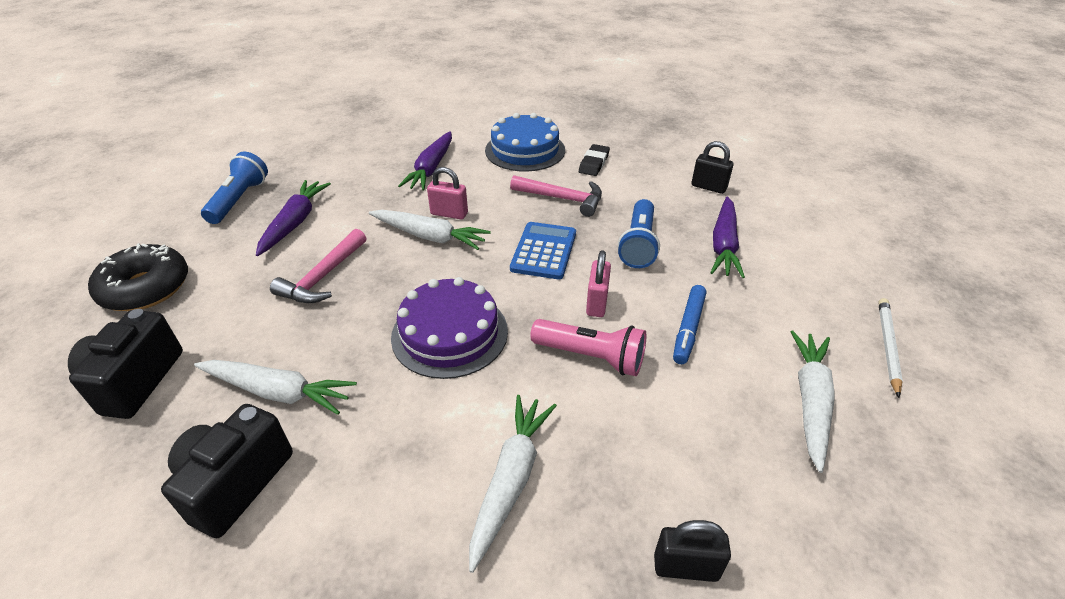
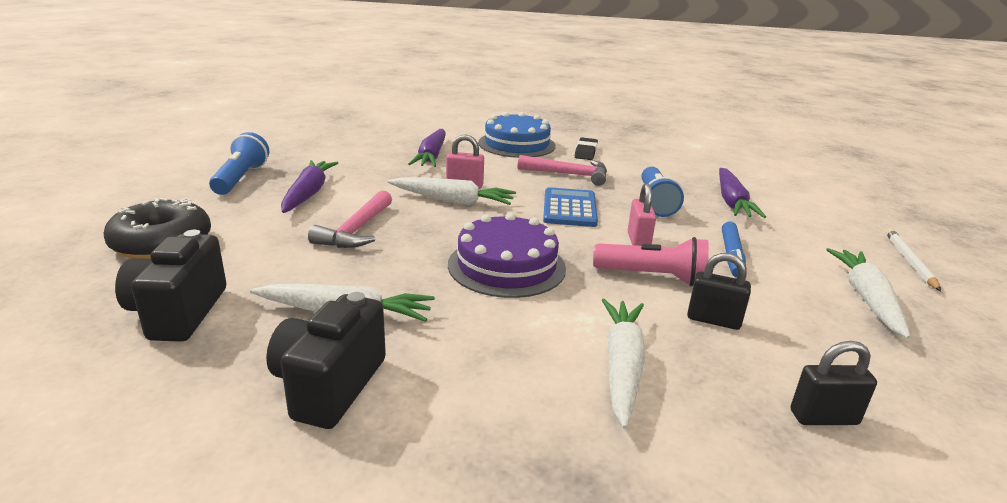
camera: 10 degrees left, 15 degrees down
(708, 187) = (697, 166): black padlock -> black padlock (713, 320)

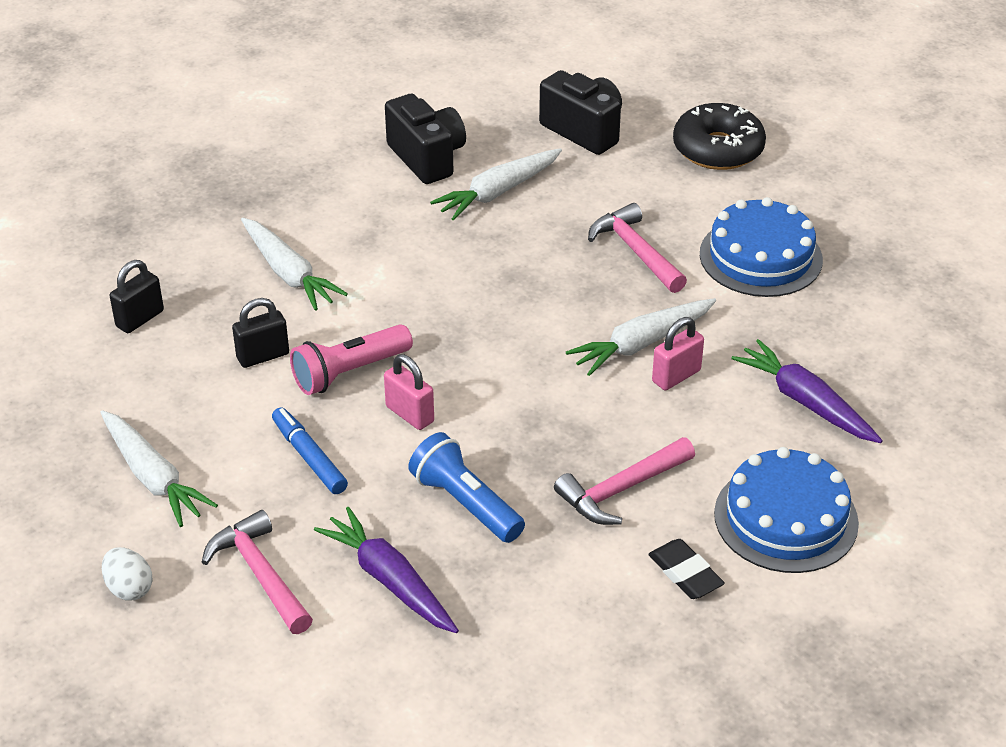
camera: 135 degrees right, 15 degrees up
(241, 178) = (851, 229): blue flashlight -> none
(308, 194) = (760, 257): purple carrot -> blue cake
(506, 266) = (470, 301): purple cake -> none
(569, 208) = (530, 419): blue calculator -> none
(810, 231) = (261, 574): none -> pink hammer
(909, 261) = (129, 588): white pencil -> white egg

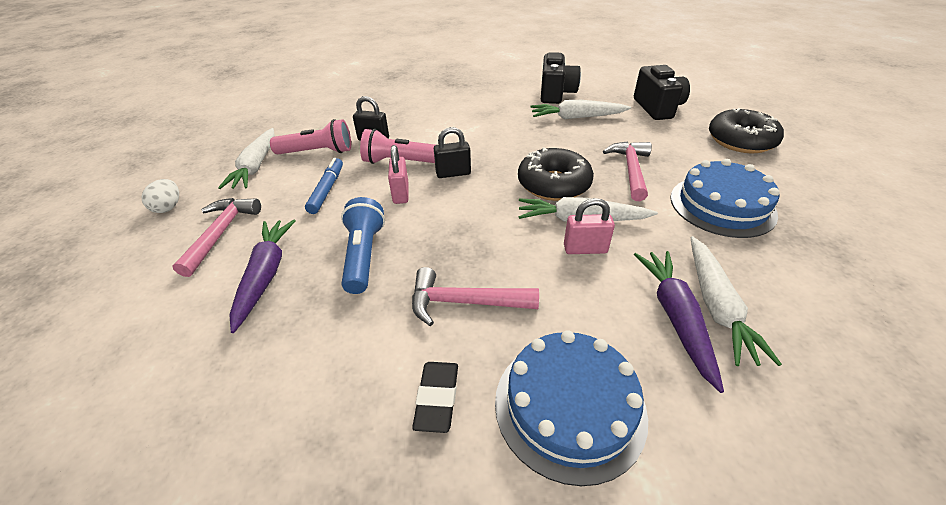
camera: 40 degrees right, 0 degrees up
(140, 319) = (349, 107): black padlock -> black padlock (453, 173)
(211, 414) = (318, 152): none -> pink flashlight
(288, 273) = (432, 113): white carrot -> white carrot (716, 305)
(571, 313) = (553, 184): none -> black donut

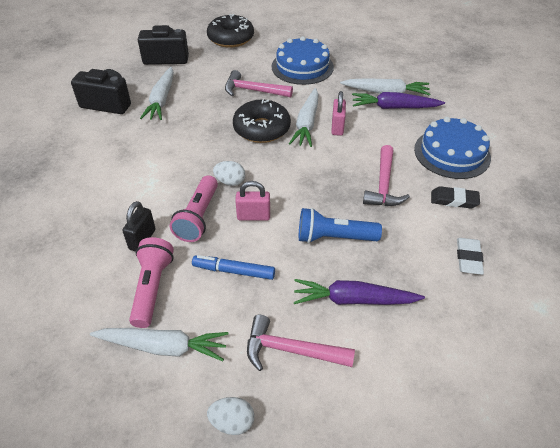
camera: 85 degrees left, 5 degrees up
(303, 408) = (468, 258): none -> white eraser
(453, 173) = (230, 182): black padlock -> white egg

